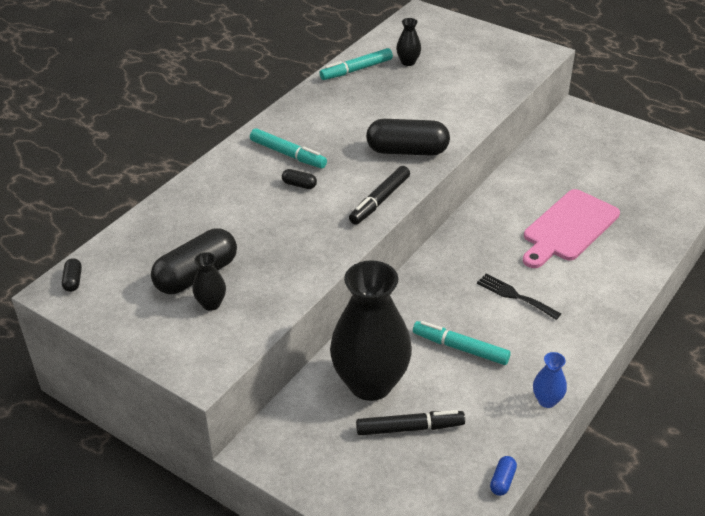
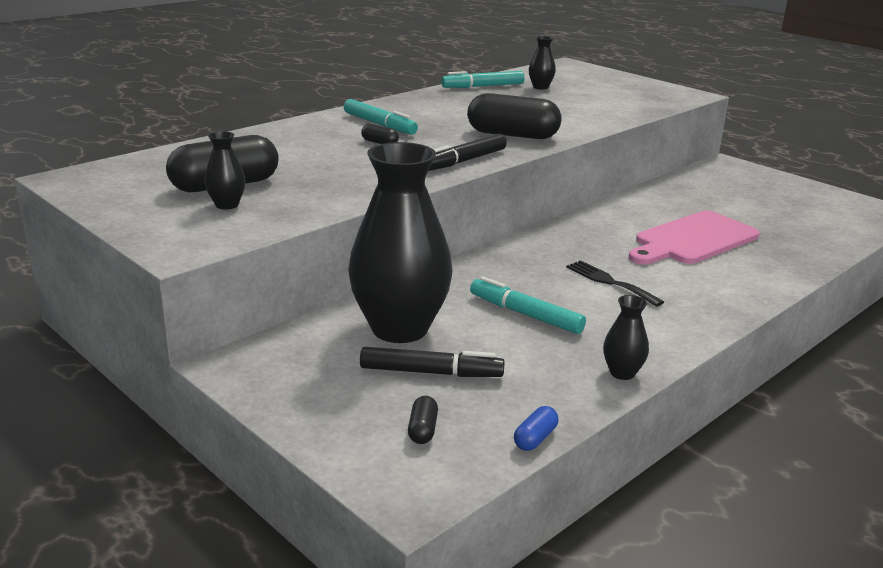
camera: 10 degrees right, 15 degrees down
(73, 281) = (88, 174): black capsule -> black capsule (422, 430)
(547, 400) = (622, 373): blue vase -> black vase

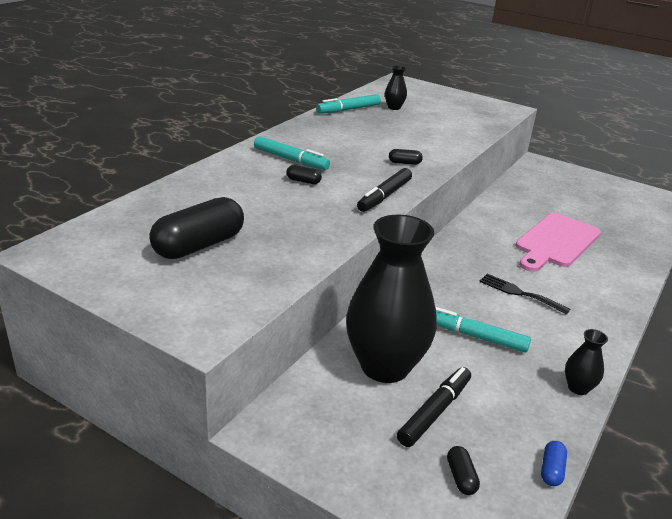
camera: 15 degrees left, 5 degrees up
(227, 205) = (214, 270): black vase -> none
(431, 373) = (435, 412): black marker -> black marker turned 45 degrees counterclockwise
(512, 135) = (404, 163): black capsule -> black capsule, size x0.43

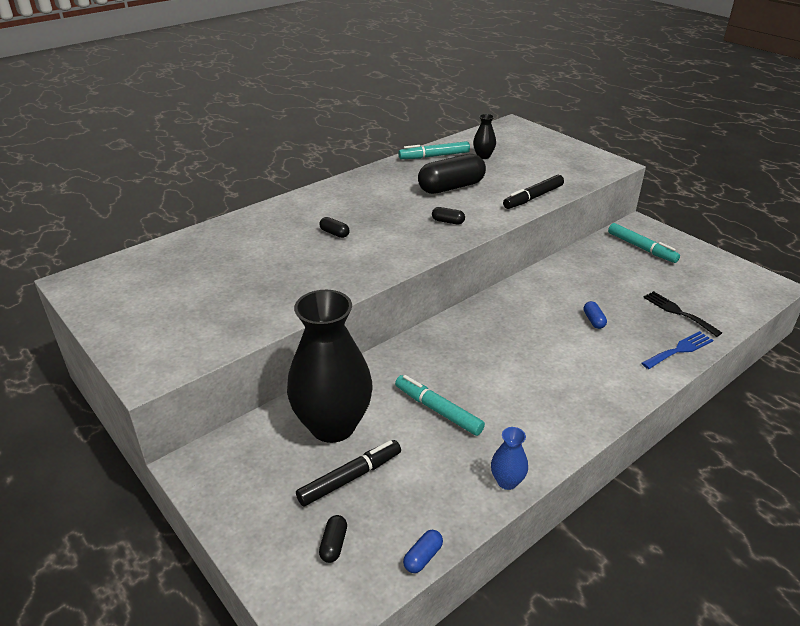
camera: 20 degrees right, 5 degrees up
(199, 245) = (199, 290): black capsule -> black capsule (451, 187)
(290, 160) = (338, 209): turquoise marker -> turquoise marker (641, 248)
(384, 196) = (401, 257): black marker -> black marker (533, 197)
(519, 293) = (514, 372): black fork -> black fork (678, 312)
(555, 242) = (593, 320): pink cutting board -> blue capsule
(578, 388) = (507, 481): black vase -> blue vase
(639, 257) = (679, 350): none -> blue fork

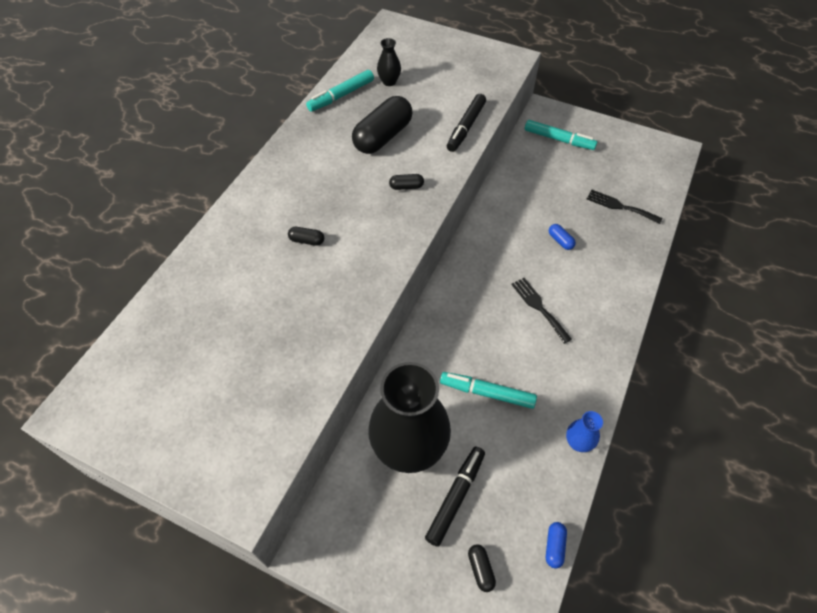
camera: 25 degrees left, 20 degrees up
(537, 363) = (539, 307): none -> black fork
(679, 350) = (639, 248): blue fork -> none

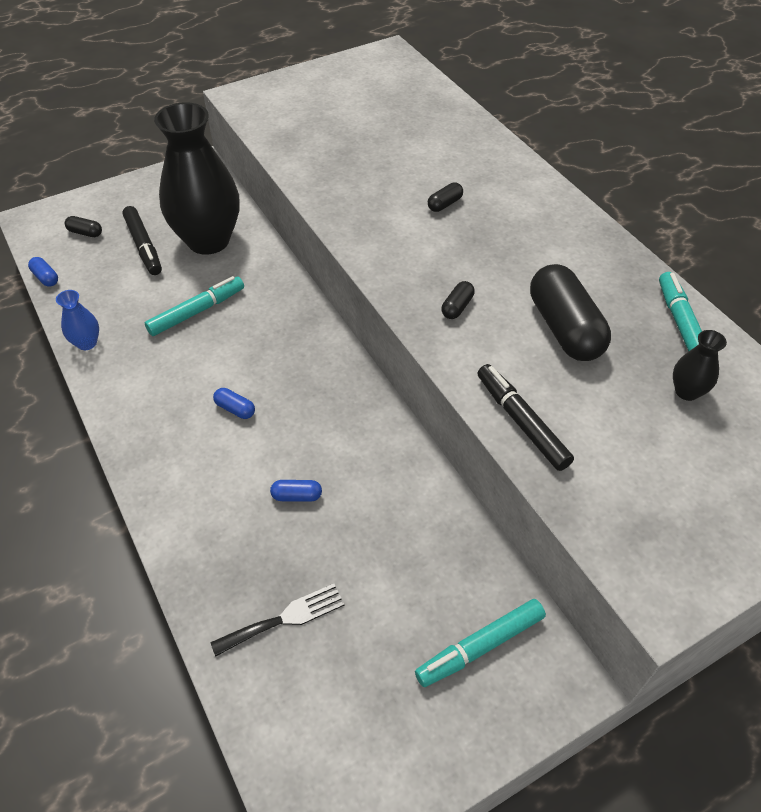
camera: 125 degrees right, 5 degrees down
(539, 307) = (235, 409): black fork -> blue capsule

